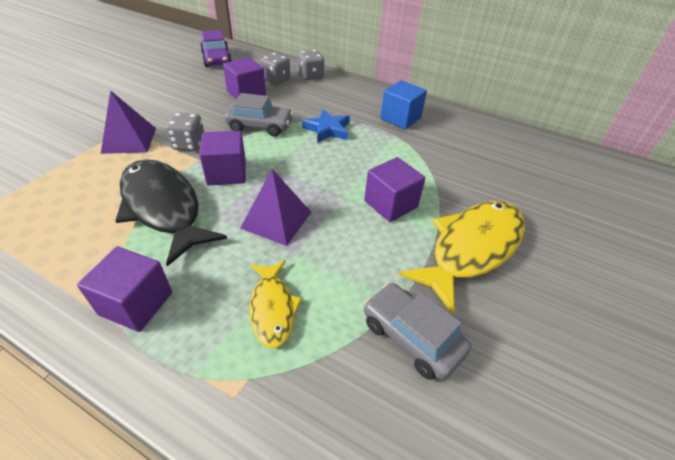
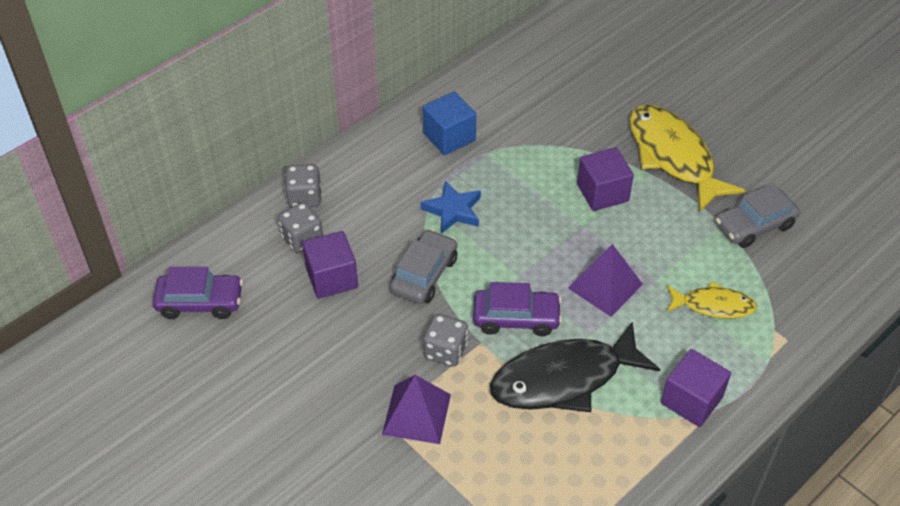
camera: 70 degrees left, 5 degrees up
(227, 173) = (516, 318): purple cube -> purple car

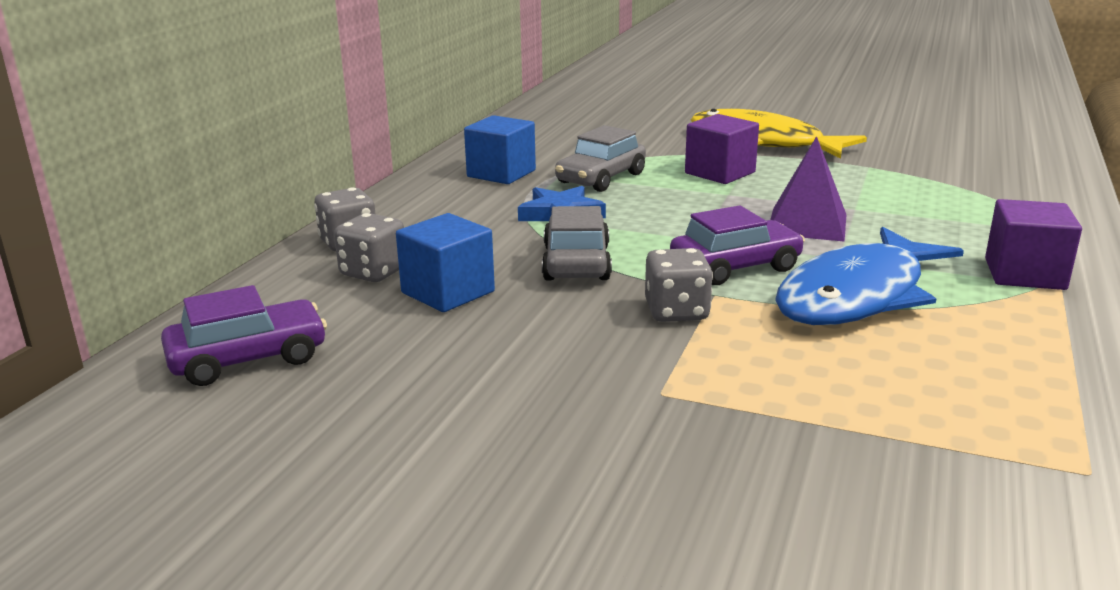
camera: 25 degrees left, 25 degrees down
(332, 278) = (448, 292): purple cube -> blue cube
(416, 414) = (702, 375): purple pyramid -> none
(564, 379) = (857, 295): black fish -> blue fish
(713, 305) = (940, 211): yellow fish -> none
(754, 225) = (901, 161): grey car -> grey car (601, 178)

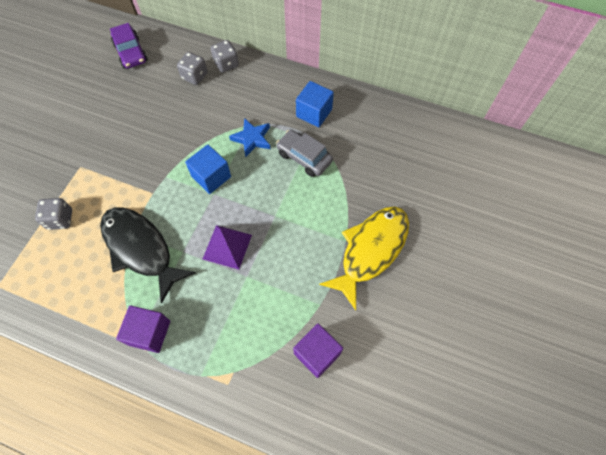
camera: 90 degrees right, 40 degrees up
(448, 292) = (171, 101): blue cube -> blue cube (211, 177)
(576, 263) = (193, 144): grey car -> none
(676, 312) = (139, 177): grey dice -> grey dice (60, 219)
(720, 173) = (311, 217): purple cube -> purple cube (317, 353)
(735, 267) = (179, 205): purple car -> none
(857, 295) = (140, 249): blue fish -> black fish

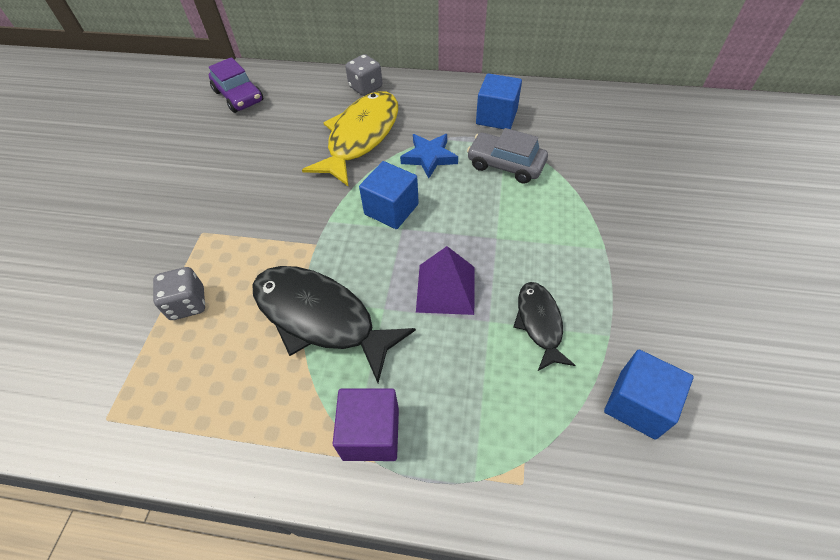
camera: 10 degrees left, 10 degrees down
(194, 76) = (329, 106): grey dice -> none
(278, 285) = (539, 323): none -> black fish
(317, 353) = (637, 404): purple cube -> blue cube
(370, 250) = (644, 253): yellow fish -> yellow fish (360, 137)

